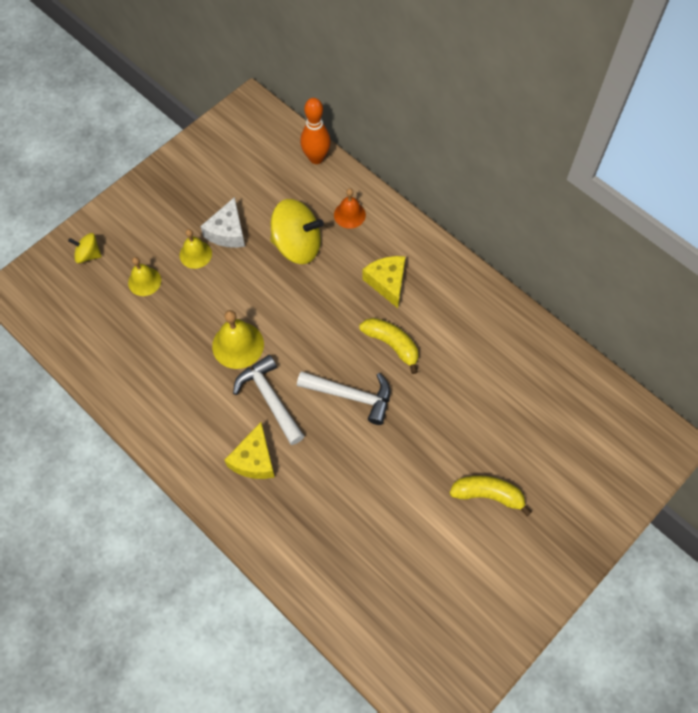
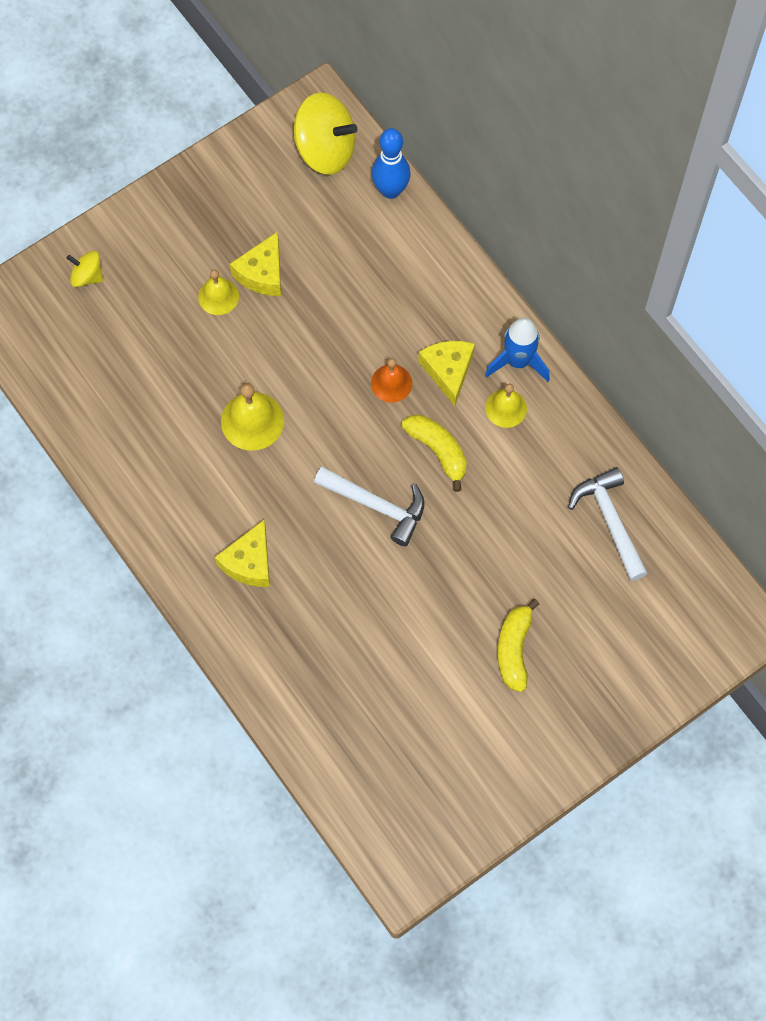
camera: 10 degrees right, 5 degrees up
(144, 281) = (151, 321): yellow bell -> yellow bell (506, 408)
(227, 232) = (262, 273): white cheese -> yellow cheese
(269, 398) = (279, 493): white hammer -> white hammer (610, 520)
(297, 245) = (346, 304): yellow spinning top -> yellow spinning top (325, 150)
(316, 158) = (390, 190): orange bowling pin -> blue bowling pin
(349, 215) = (419, 274): orange bell -> orange bell (391, 383)
(440, 267) = (518, 361): none -> blue rocket
(488, 495) = (514, 649): yellow banana -> yellow banana turned 105 degrees counterclockwise

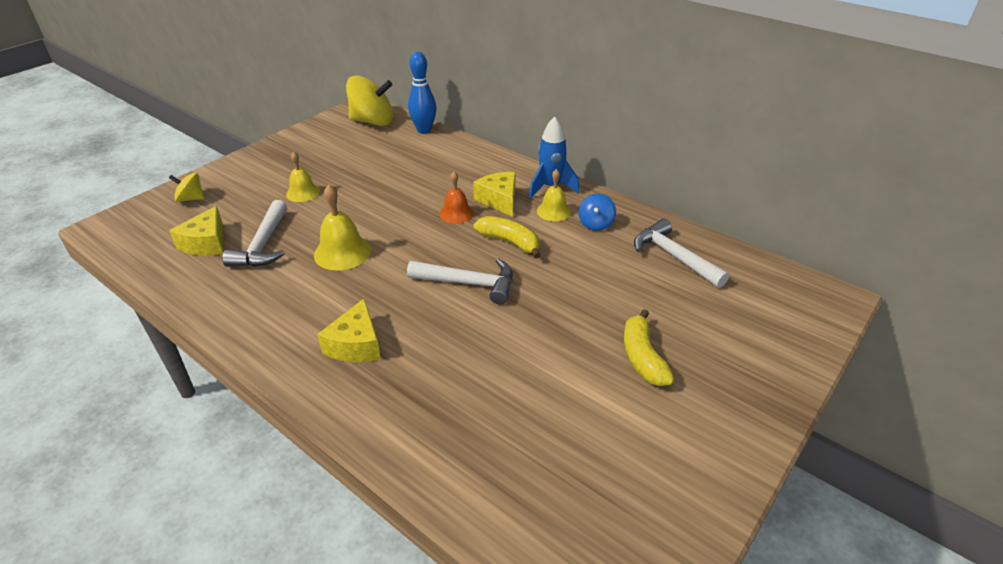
camera: 15 degrees left, 30 degrees down
(168, 386) = (263, 245): none -> white hammer
(262, 273) = (337, 177): yellow cheese -> yellow cheese (206, 243)
(546, 444) = (595, 224): none -> blue spinning top

